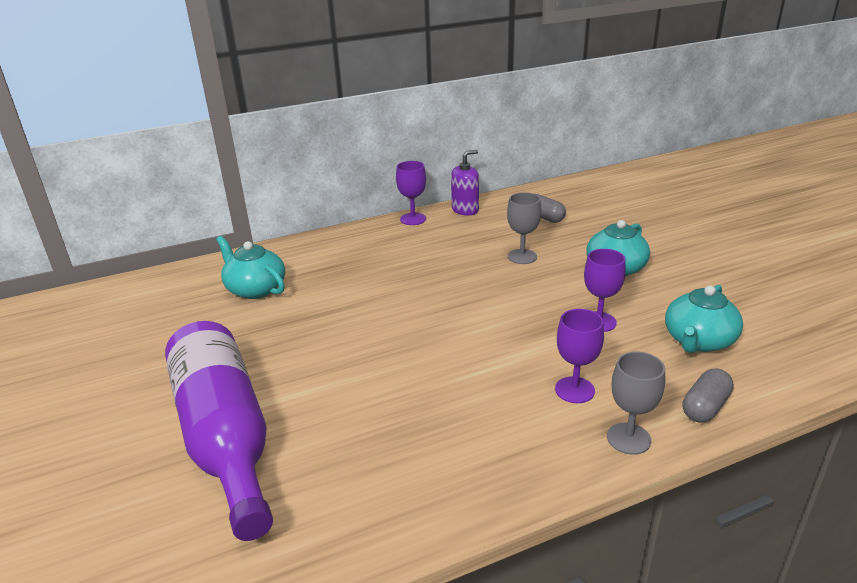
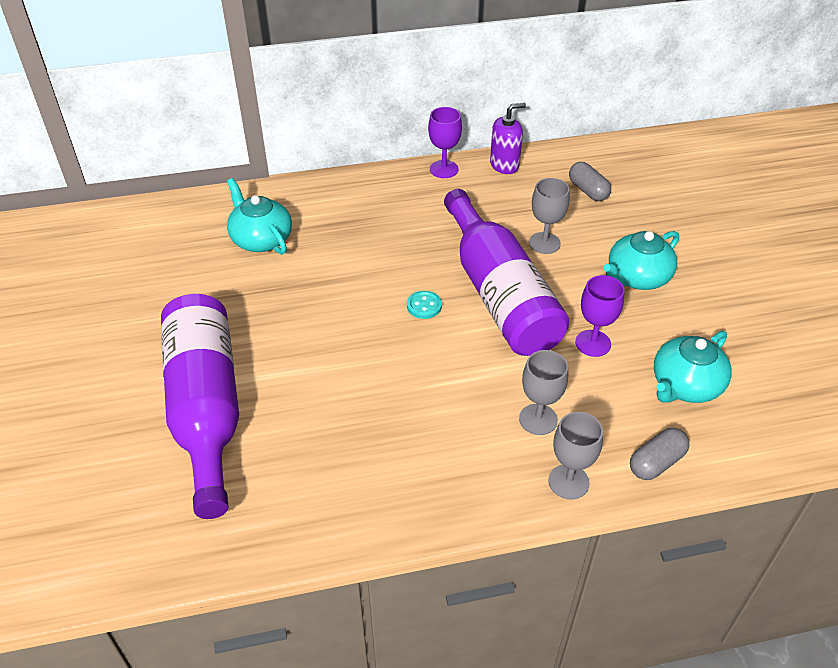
camera: 10 degrees right, 15 degrees up
(429, 317) = (424, 306): none -> turquoise button
(497, 298) = (500, 294): none -> purple bottle
(574, 390) = (538, 419): purple goblet -> grey goblet

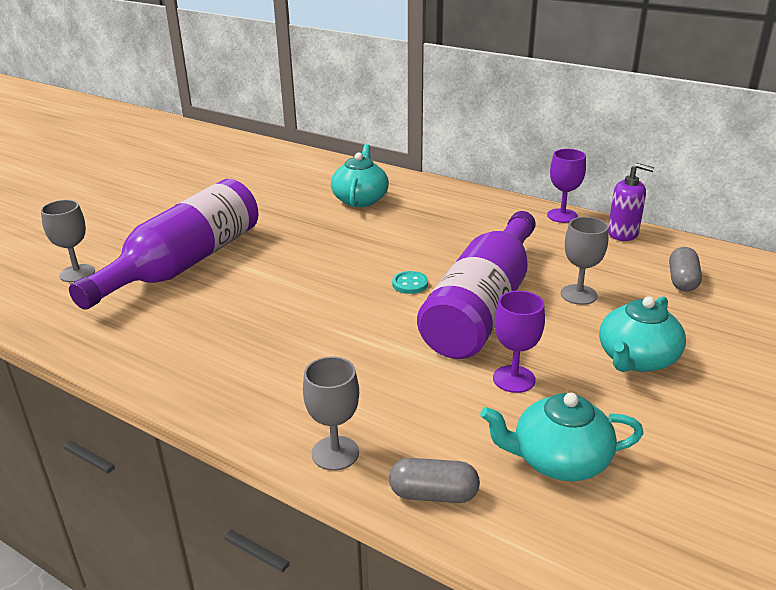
camera: 45 degrees right, 15 degrees down
(538, 419) = (380, 398): grey goblet -> grey goblet (77, 273)
(637, 277) = (636, 359): turquoise teapot -> turquoise teapot turned 60 degrees counterclockwise

